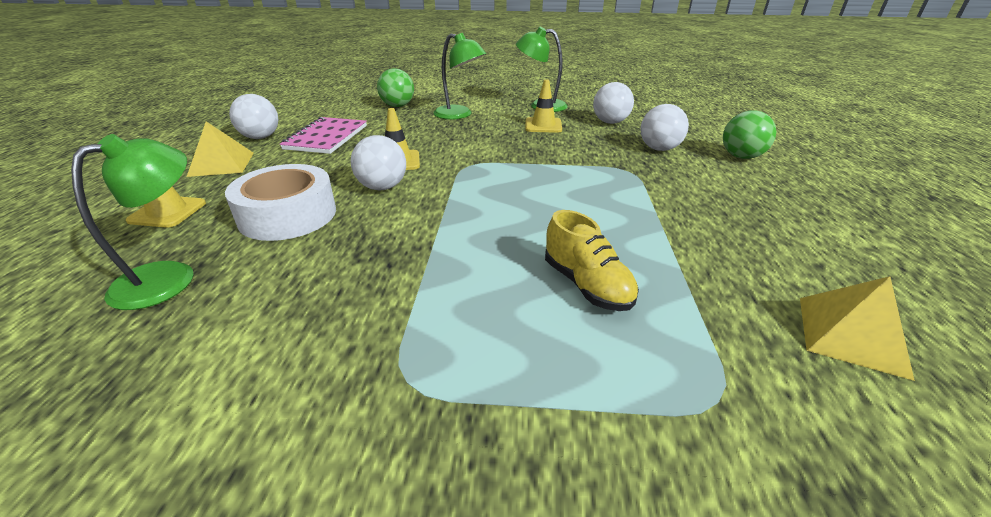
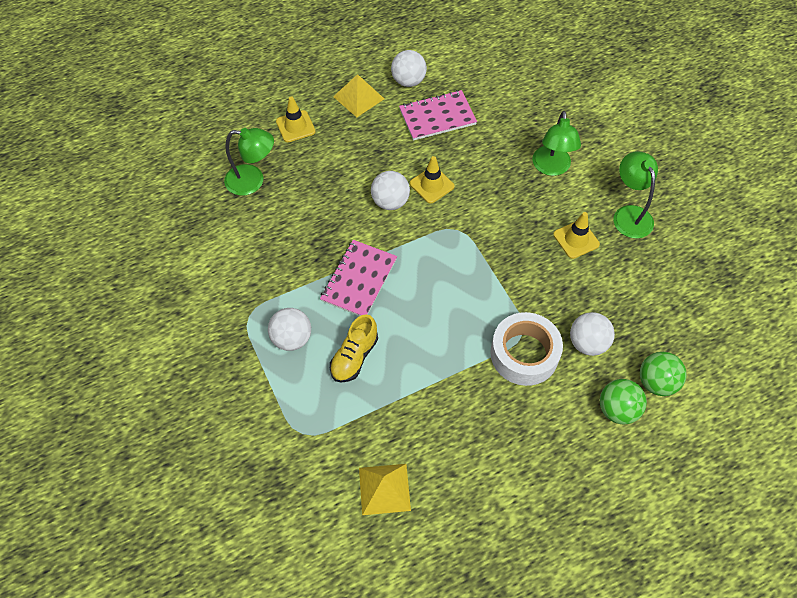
camera: 60 degrees right, 25 degrees up
(288, 215) = (328, 181): white tape -> white tape (524, 354)
(397, 106) = (536, 113): green ball -> green ball (656, 382)
(463, 240) = (359, 280): none -> pink notebook
(610, 122) = (628, 287): white ball -> white ball (292, 338)

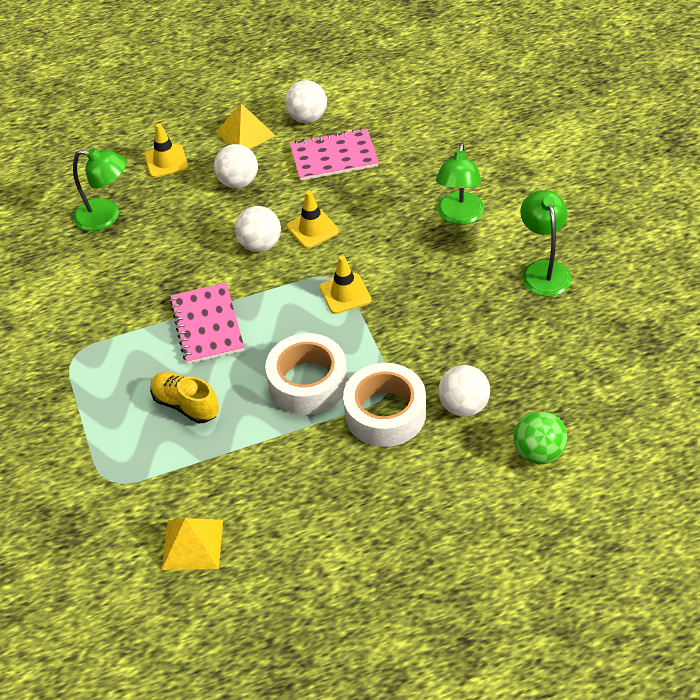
camera: 10 degrees right, 10 degrees down
(292, 338) = (118, 382): white ball -> white ball (238, 182)
(354, 357) = (186, 405): yellow shoe -> yellow shoe turned 90 degrees clockwise
(359, 280) = (207, 325): pink notebook -> pink notebook turned 45 degrees counterclockwise
(454, 329) = (308, 382): none -> white tape
(576, 239) = (473, 294): yellow traffic cone -> yellow traffic cone (345, 294)
(617, 409) = (485, 478): green ball -> none

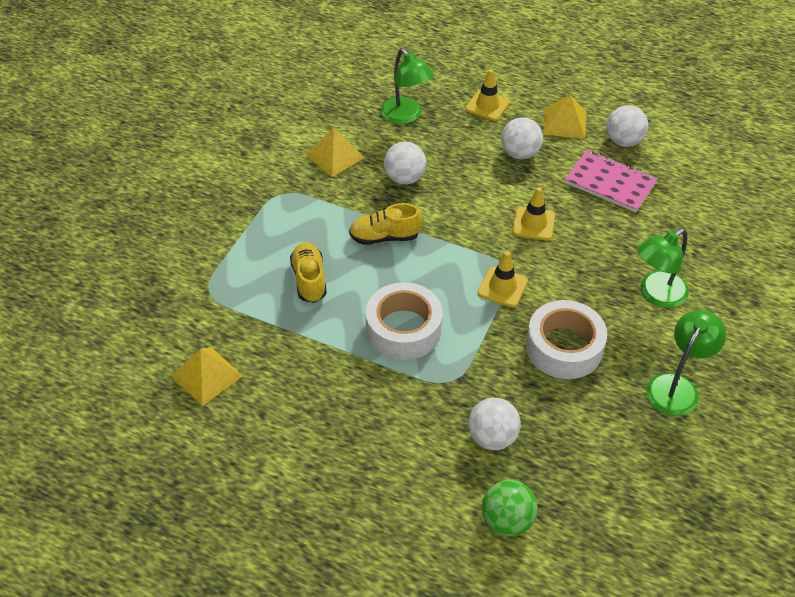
camera: 40 degrees right, 0 degrees up
(83, 292) = (335, 156): none -> yellow pyramid
(207, 325) = (385, 237): pink notebook -> yellow shoe
(260, 245) = (484, 208): white ball -> white ball (404, 178)
(385, 413) = (430, 395): white tape -> white tape (564, 347)

